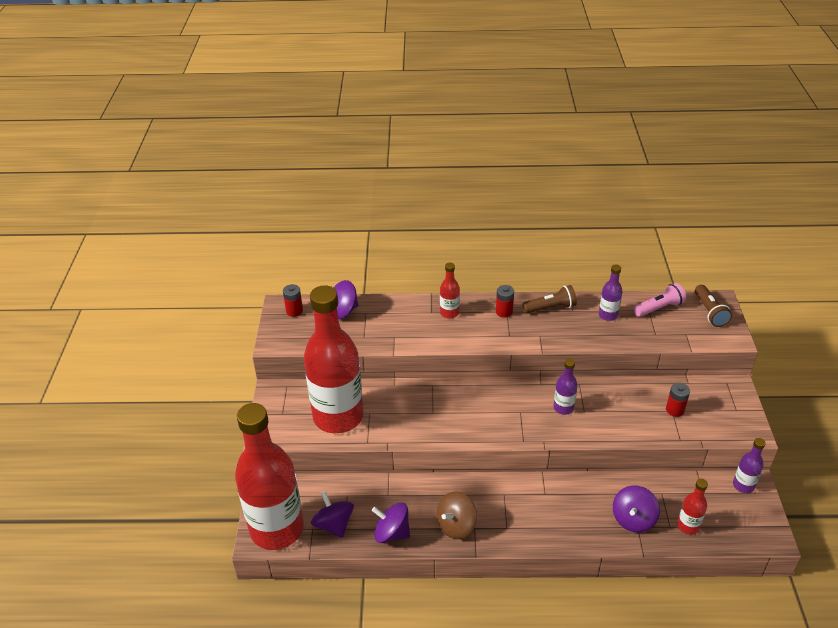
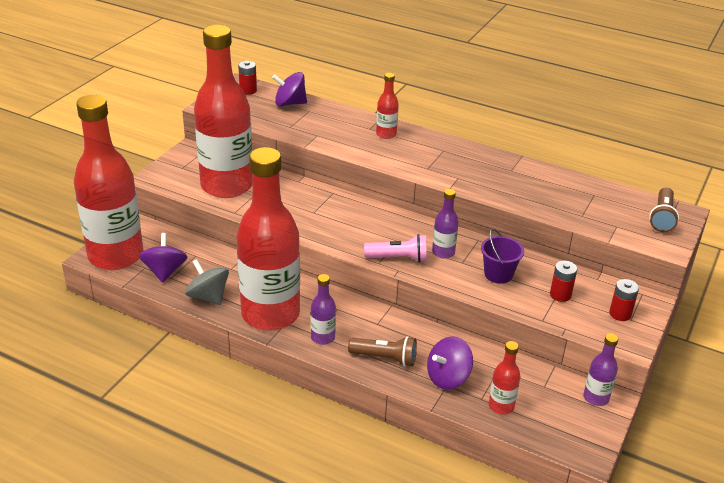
camera: 25 degrees right, 5 degrees down
(392, 533) = (208, 296): purple spinning top -> grey spinning top
(456, 525) = (270, 314): brown spinning top -> red bottle
(504, 312) = (440, 149): red battery -> red battery (620, 314)
(551, 308) = (490, 161): brown flashlight -> brown flashlight (385, 358)
(608, 315) = (545, 185): purple bottle -> purple bottle (323, 337)
(618, 410) = (498, 274): none -> purple bucket
(659, 308) = (607, 197): pink flashlight -> pink flashlight (398, 258)

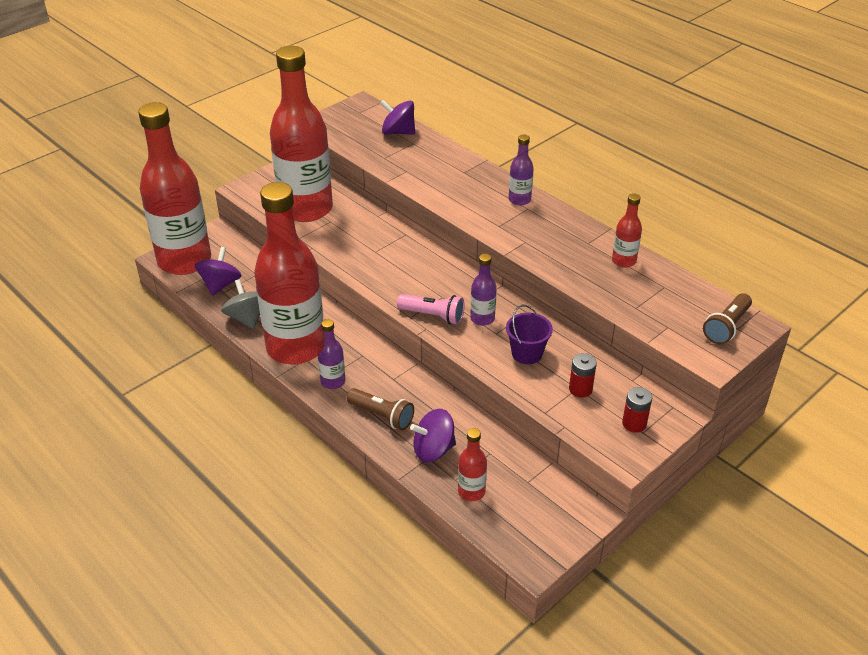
camera: 20 degrees right, 5 degrees up
(248, 90) = (364, 112): red battery -> none
(386, 134) = (477, 181): red bottle -> red bottle (624, 261)
(596, 398) = (576, 507): purple bottle -> purple bottle (519, 200)

